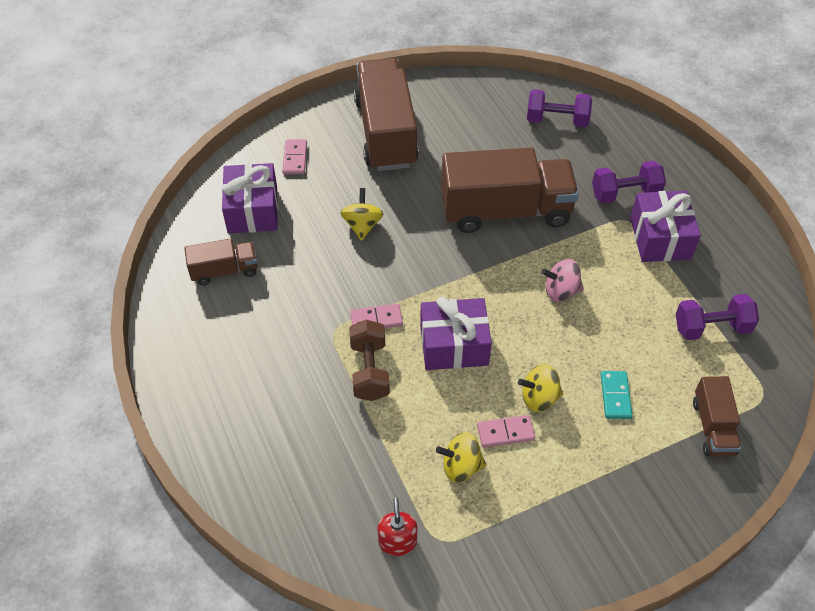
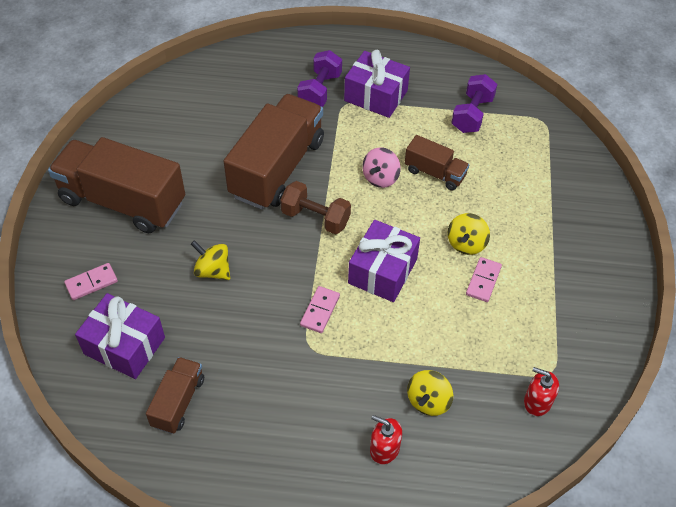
camera: 60 degrees left, 0 degrees up
(269, 436) = (384, 449): none -> red soap dispenser
(295, 158) = (91, 283): pink domino -> pink domino turned 60 degrees counterclockwise
(369, 370) = (367, 341): brown dumbbell -> brown dumbbell (315, 218)
(461, 466) = (496, 325): yellow spinning top -> yellow spinning top (428, 401)
(557, 120) = (213, 87): purple dumbbell -> none
(615, 396) = (493, 199): turquoise domino -> none
(713, 427) = (551, 161): brown truck -> brown truck (435, 173)

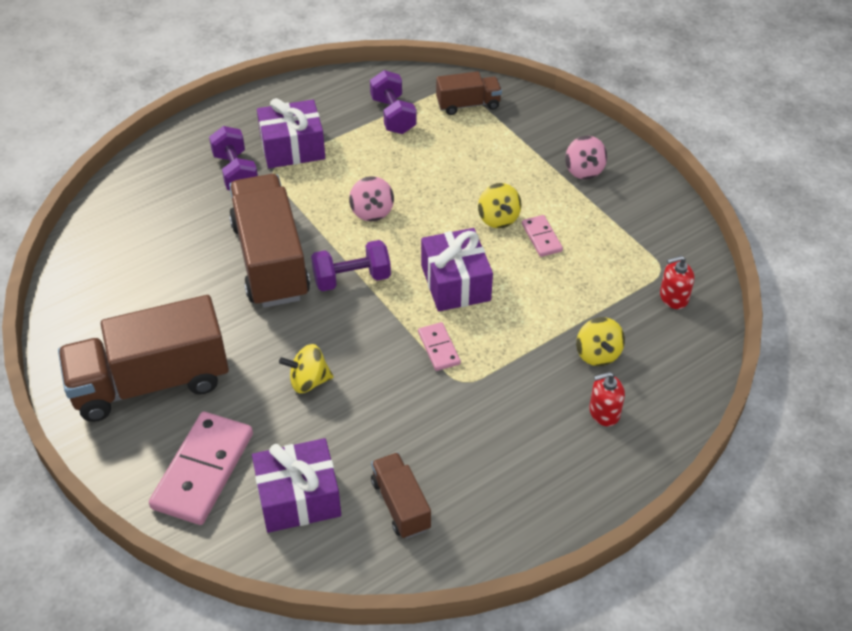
camera: 40 degrees left, 5 degrees down
(91, 283) = (203, 470): pink domino -> pink domino, size x2.00
(315, 218) = (352, 279): brown dumbbell -> purple dumbbell
(435, 173) = (413, 180): brown truck -> brown truck (468, 104)
(575, 250) = (584, 170): none -> pink spinning top

